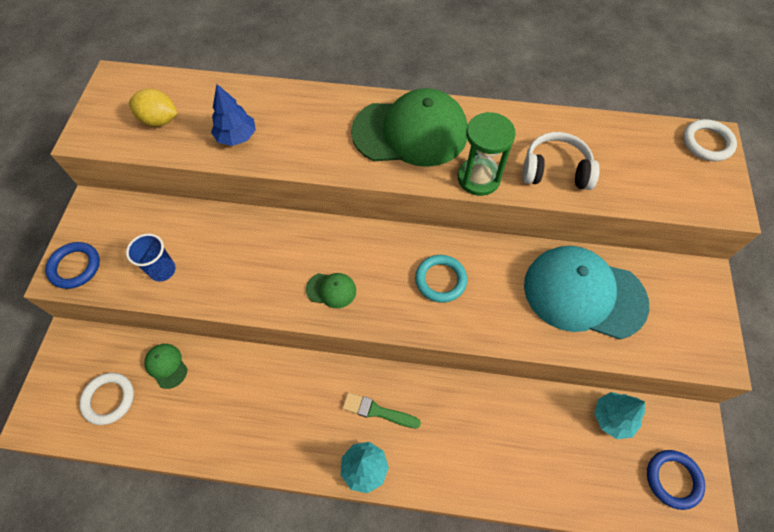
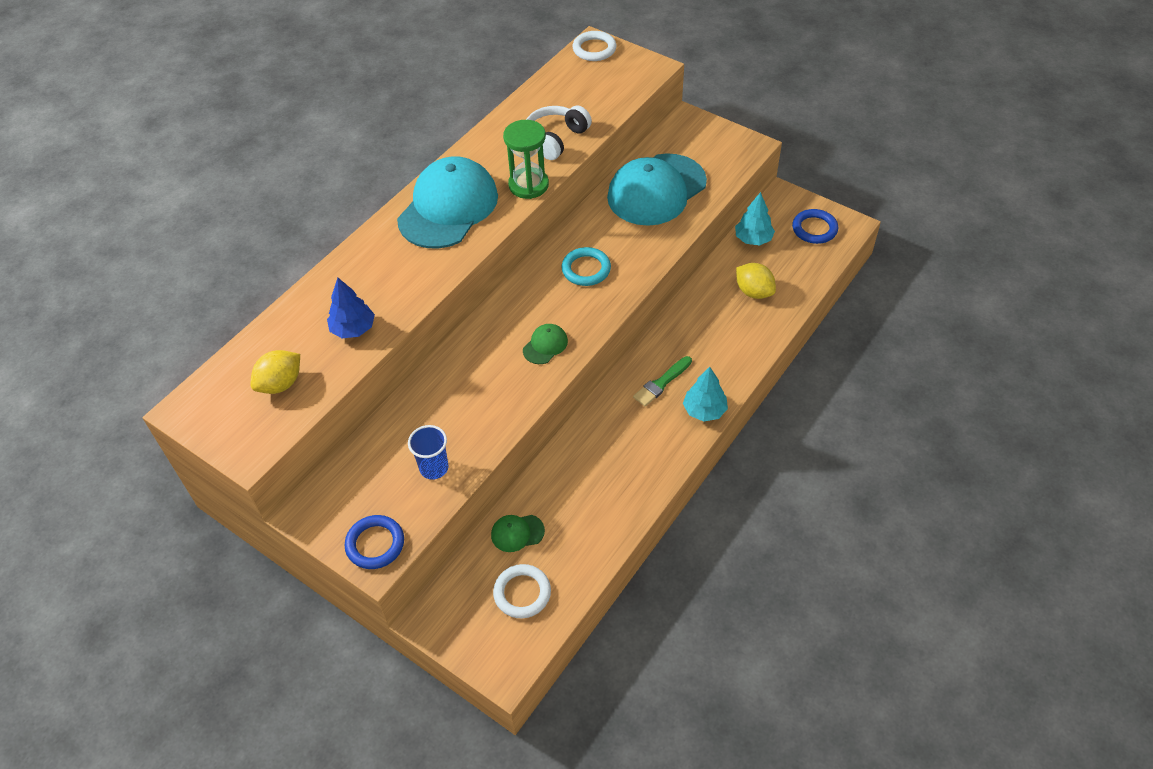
camera: 60 degrees left, 10 degrees down
(410, 132) = (448, 207): green cap -> turquoise cap
(541, 450) = (754, 292): none -> yellow lemon

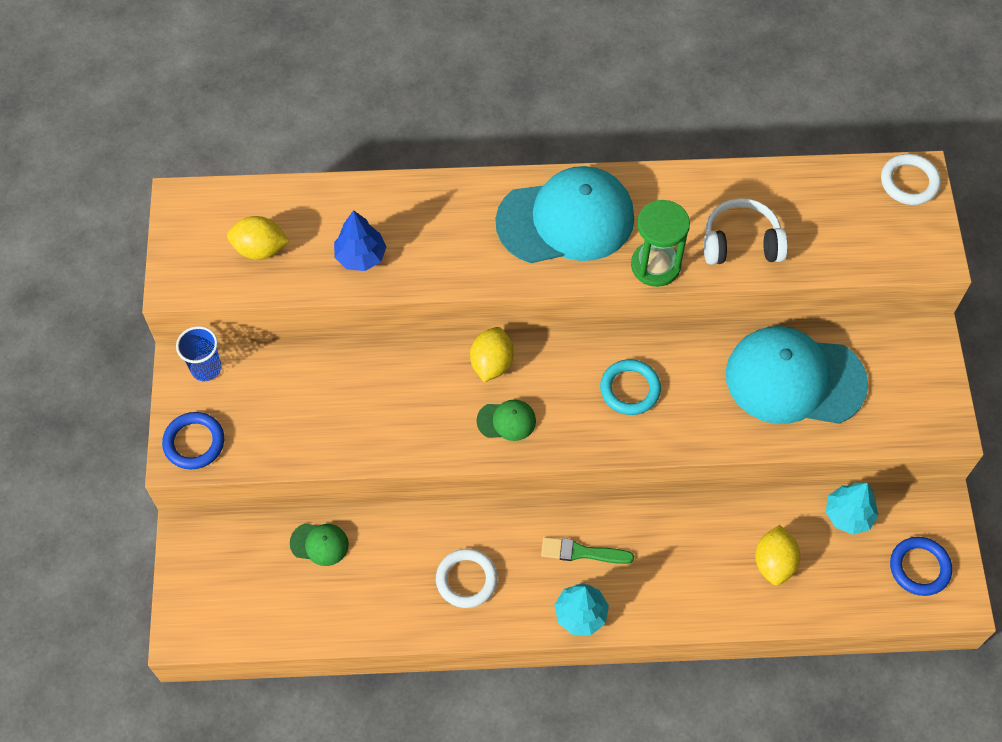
camera: 50 degrees right, 10 degrees up
(434, 468) = (301, 430): blue cup -> blue cup (206, 368)
(495, 328) = (491, 363): none -> yellow lemon
(517, 533) = (319, 544): green cap -> green cap turned 150 degrees clockwise
(522, 593) = (264, 592): white ring -> white ring (466, 580)

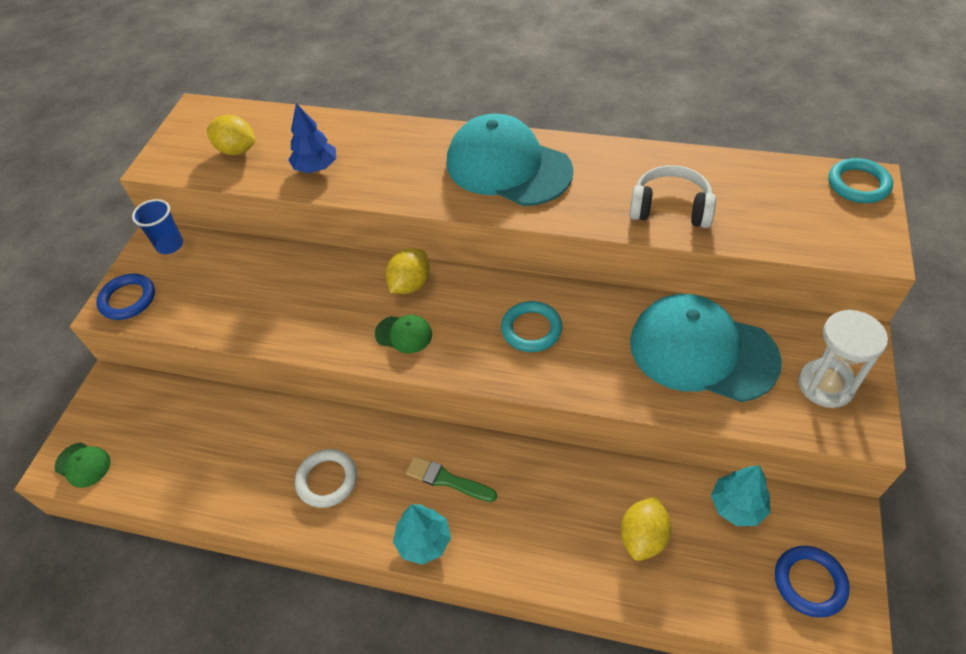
camera: 20 degrees right, 10 degrees down
(319, 544) = (212, 417): green cap -> green cap (83, 465)
(566, 220) = (508, 167): turquoise cap -> turquoise cap turned 150 degrees counterclockwise
(655, 265) = (579, 214): green hourglass -> none
(908, 390) = (825, 385): none -> white hourglass
(909, 182) = (858, 184): white ring -> turquoise ring

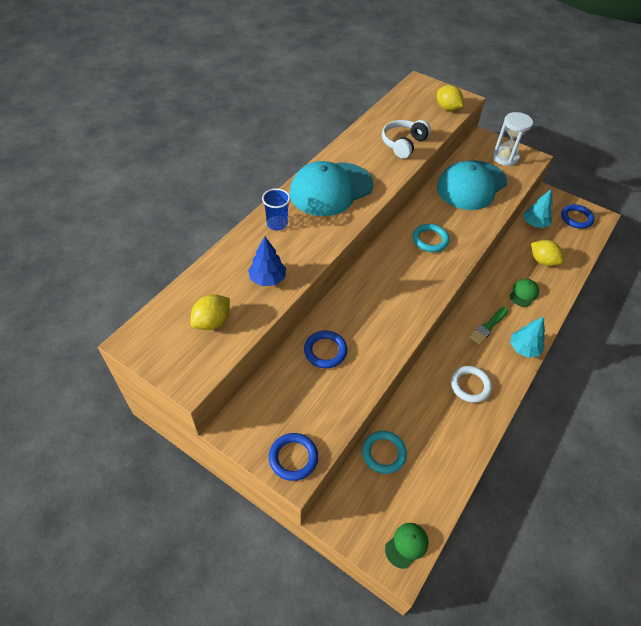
camera: 75 degrees left, 0 degrees up
(170, 245) = (246, 418): blue cup -> blue cup (277, 224)
(278, 279) = (325, 351): none -> blue ring
(404, 334) = (408, 296): green cap -> green cap (523, 293)
(410, 284) = (368, 282): yellow lemon -> yellow lemon (447, 108)
(858, 184) = (420, 85): turquoise ring -> turquoise ring (383, 453)

